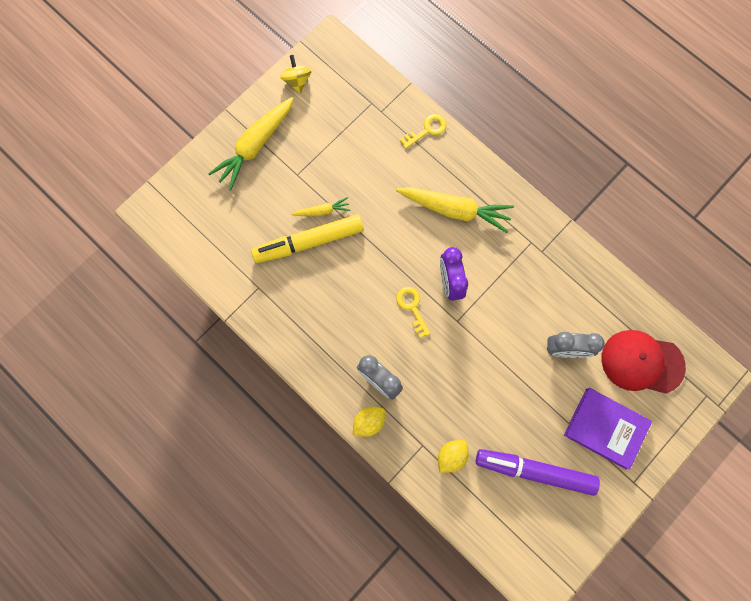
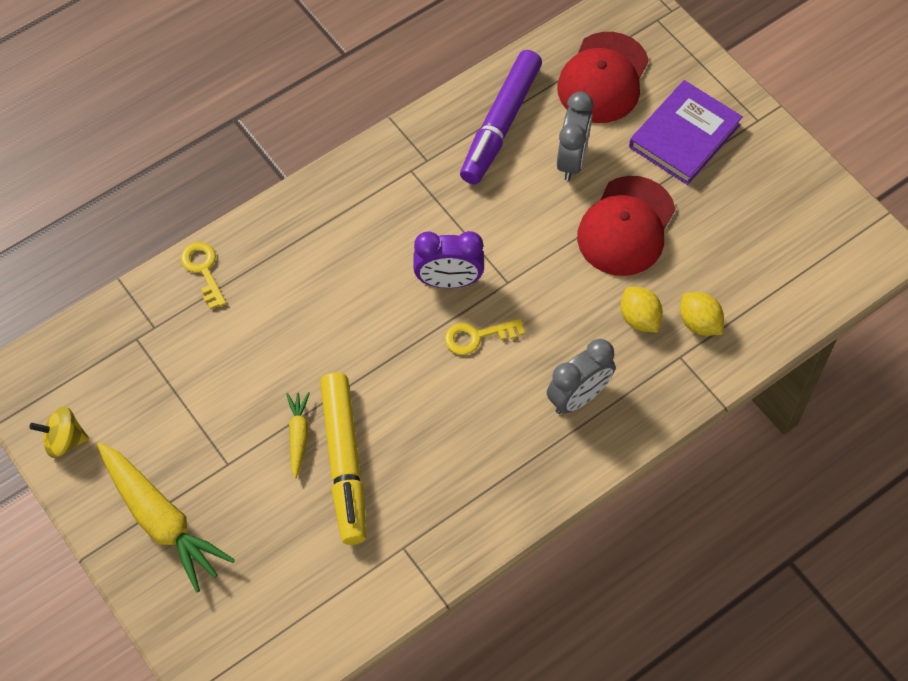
camera: 80 degrees left, 15 degrees down
(369, 422) = (637, 421): yellow lemon -> yellow lemon (639, 318)
(455, 210) = (340, 255): yellow carrot -> none
(518, 395) = (626, 226): none -> red cap
(534, 471) = (731, 227): purple marker -> purple marker (500, 124)

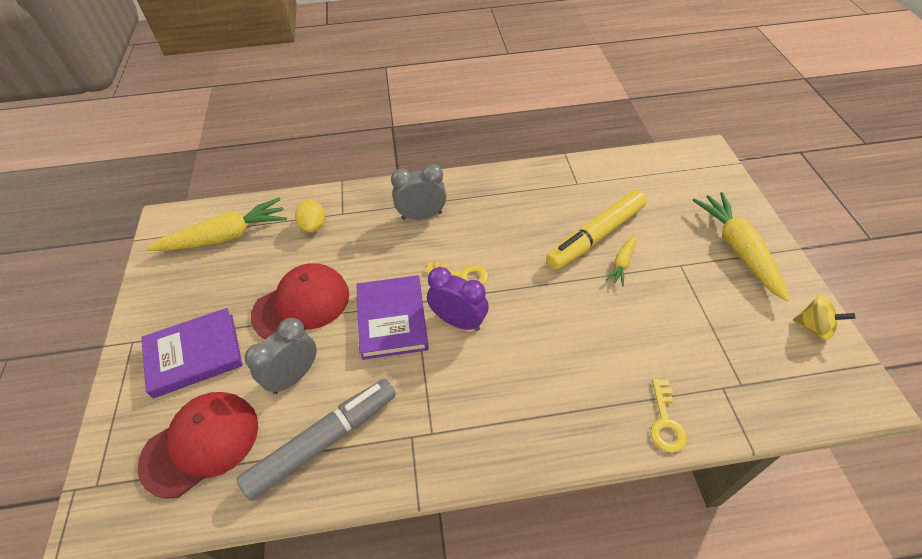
camera: 150 degrees left, 10 degrees down
(344, 463) = (595, 236): yellow marker -> yellow marker turned 150 degrees counterclockwise
(500, 124) = (323, 441): purple marker -> grey marker
(519, 253) = (392, 319): none -> purple book
(639, 318) = (347, 243): yellow lemon -> none
(788, 263) = (226, 236): none -> yellow carrot

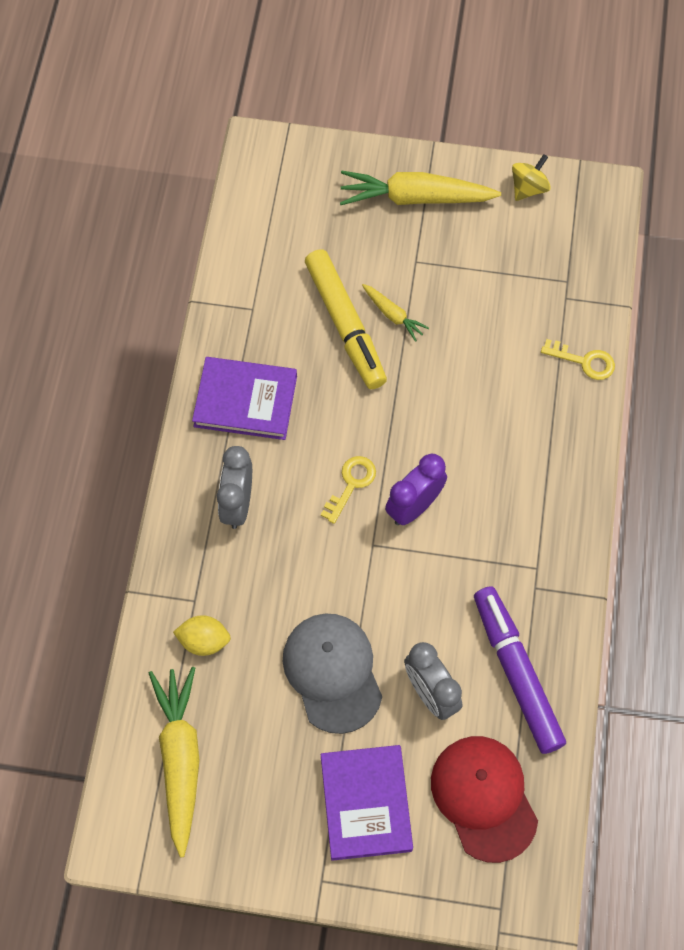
camera: 75 degrees left, 15 degrees up
(301, 304) = (332, 672): red cap -> grey cap
(323, 441) = (516, 672): grey marker -> purple marker
(392, 319) = (388, 575): purple book -> purple book (245, 401)

